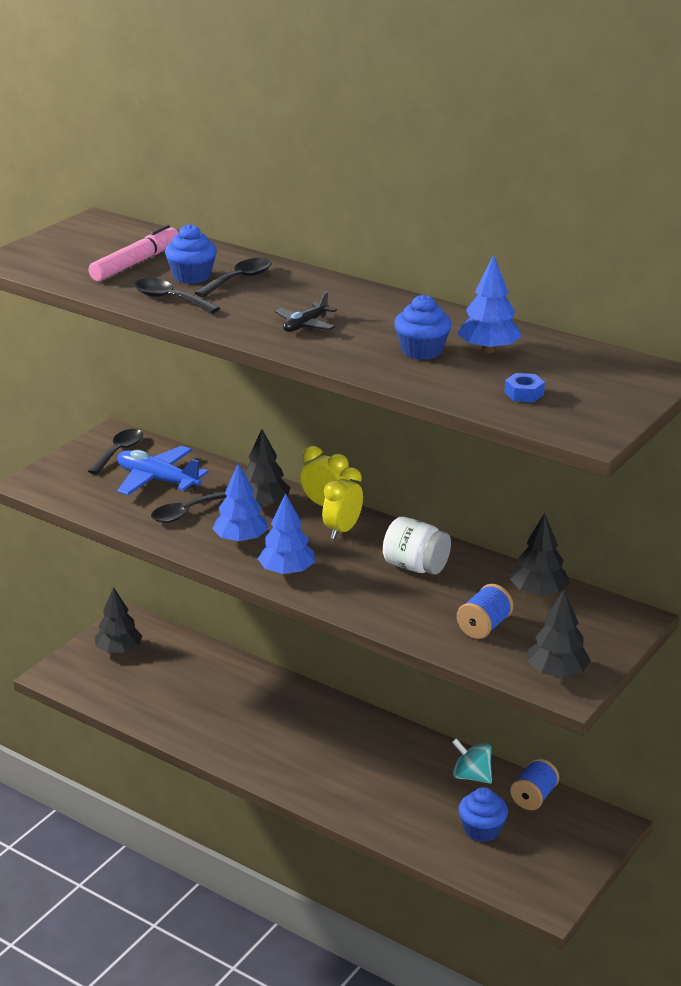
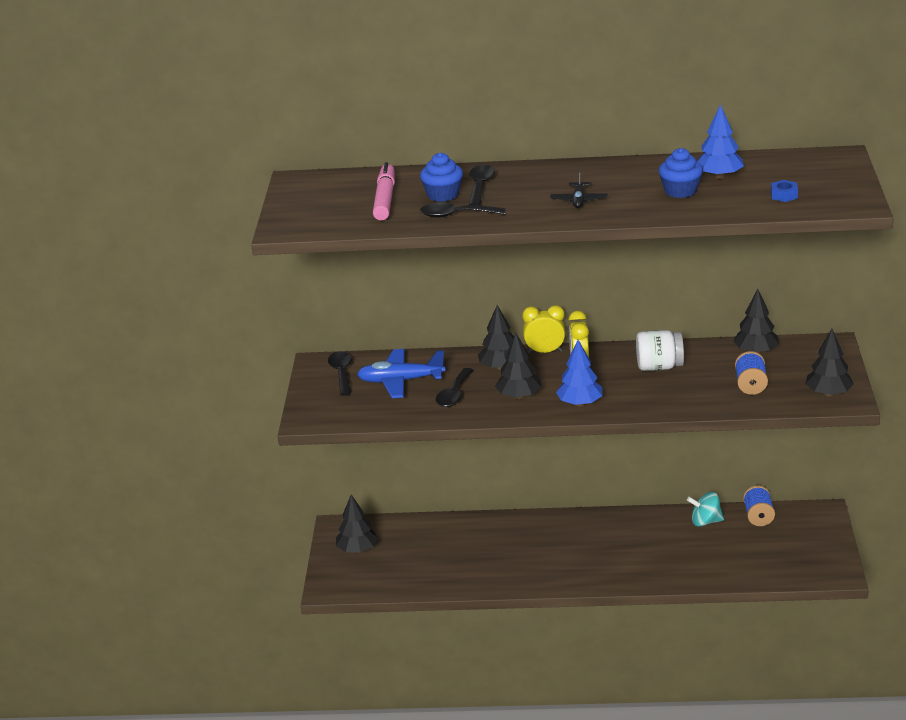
camera: 30 degrees left, 0 degrees up
(241, 540) = (519, 396): blue tree -> black tree
(482, 830) = (749, 550): blue cupcake -> none

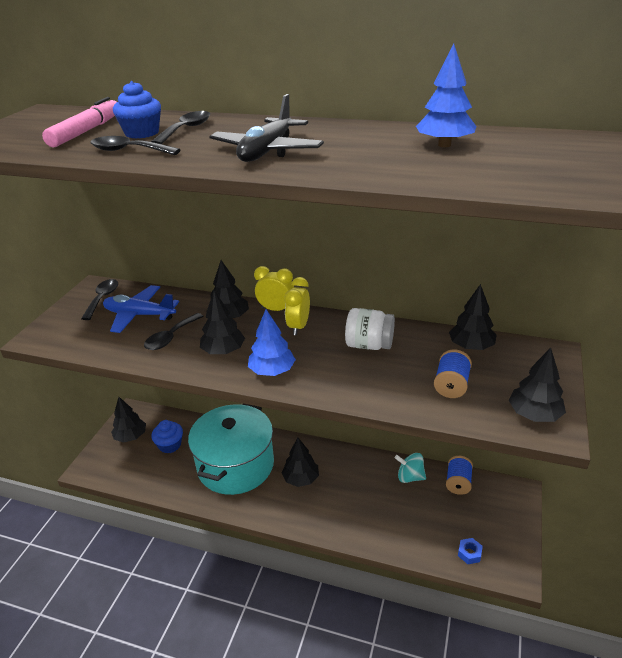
camera: 15 degrees right, 5 degrees up
(505, 550) = (235, 465): none -> turquoise pot
(579, 200) = (267, 151): black plane -> black plane, size x1.76
(587, 547) = (301, 479): none -> black tree
(680, 191) = (388, 154): blue cupcake -> blue cupcake (170, 445)
(784, 195) = (515, 171): blue nut -> blue nut (469, 553)

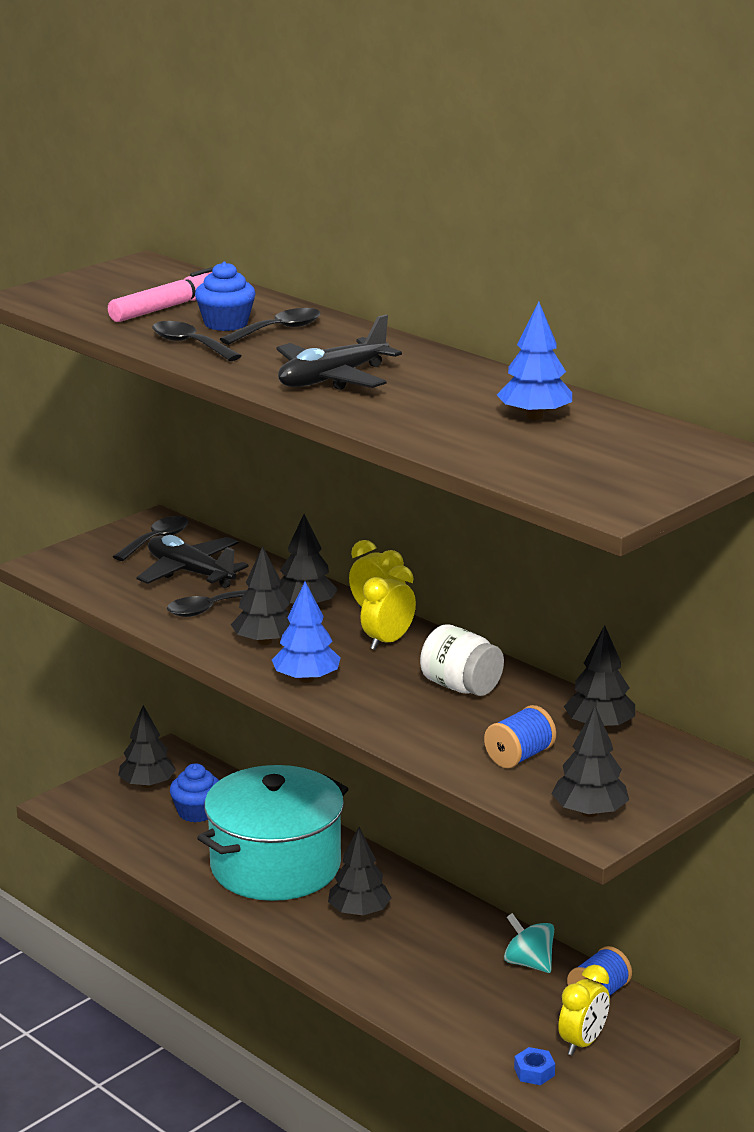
camera: 25 degrees right, 10 degrees down
(139, 315) = (190, 572): blue plane -> black plane
(476, 520) = (582, 1043): none -> yellow clock

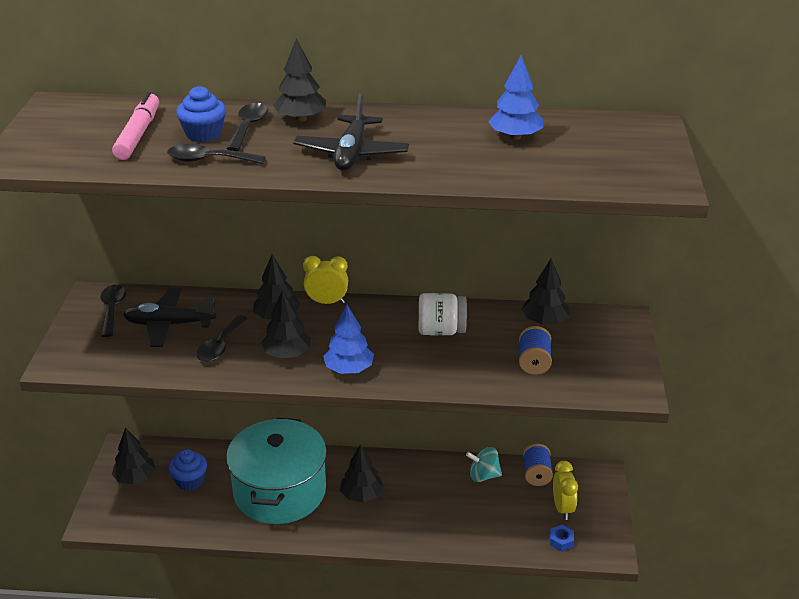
camera: 40 degrees left, 10 degrees up
(388, 642) = (359, 319): yellow clock -> none
(589, 812) = (615, 380): black tree -> black tree (300, 119)

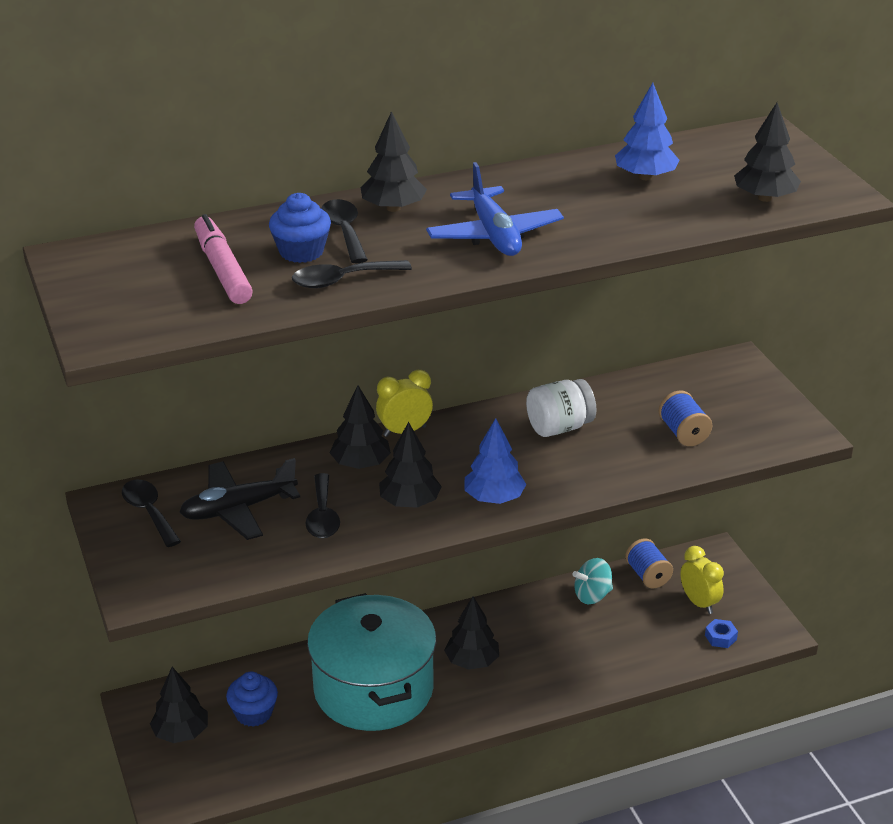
camera: 25 degrees left, 0 degrees up
(351, 153) = (494, 235): black plane -> blue plane
(544, 321) = (659, 386): black tree -> black tree (764, 198)

